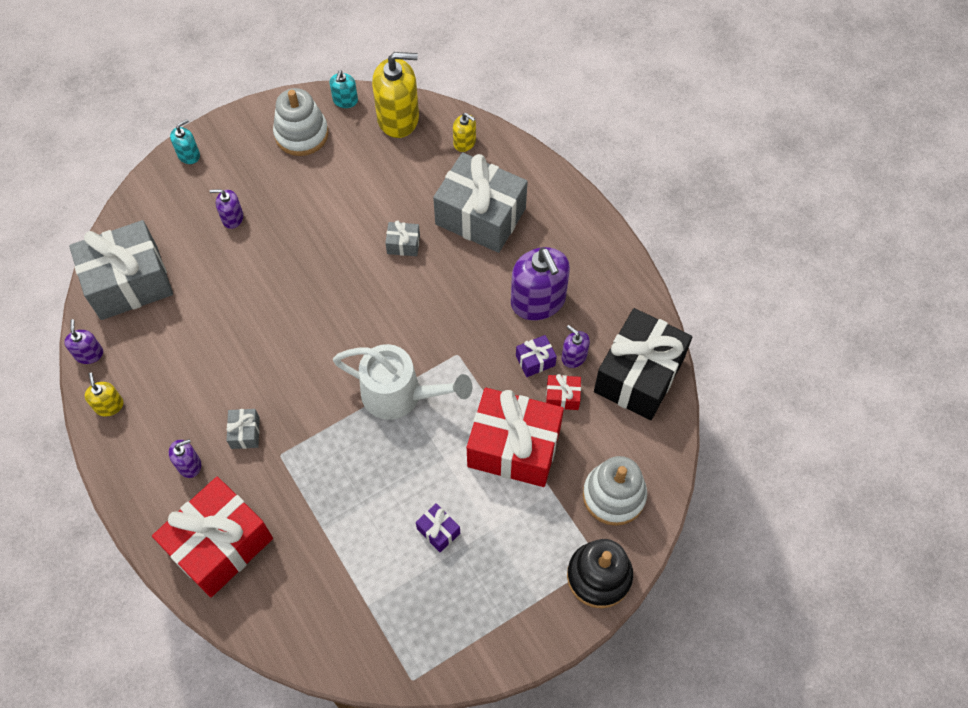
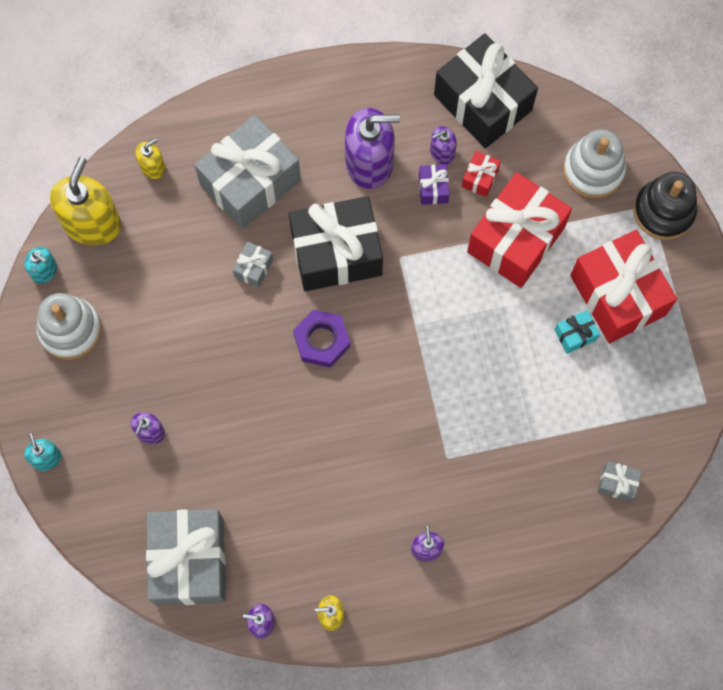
camera: 70 degrees left, 10 degrees up
(220, 545) = (521, 540): red gift -> red gift (617, 295)
(245, 433) = (411, 485): grey gift -> grey gift (617, 483)
(356, 317) = (322, 340): none -> purple nut
(400, 395) = (424, 325): white watering can -> none
(438, 531) = (575, 335): purple gift -> turquoise gift
(441, 302) = (336, 253): none -> black gift

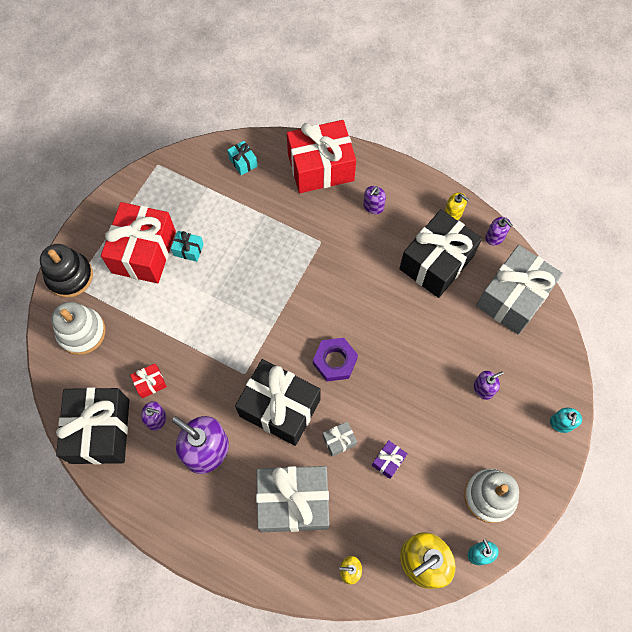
camera: 140 degrees left, 5 degrees down
(303, 536) = (436, 262): none -> black gift
(433, 188) = (184, 400): purple gift -> purple gift (388, 461)
(516, 239) = (167, 328): red gift -> red gift (320, 167)
(617, 483) = (243, 162): grey gift -> turquoise gift

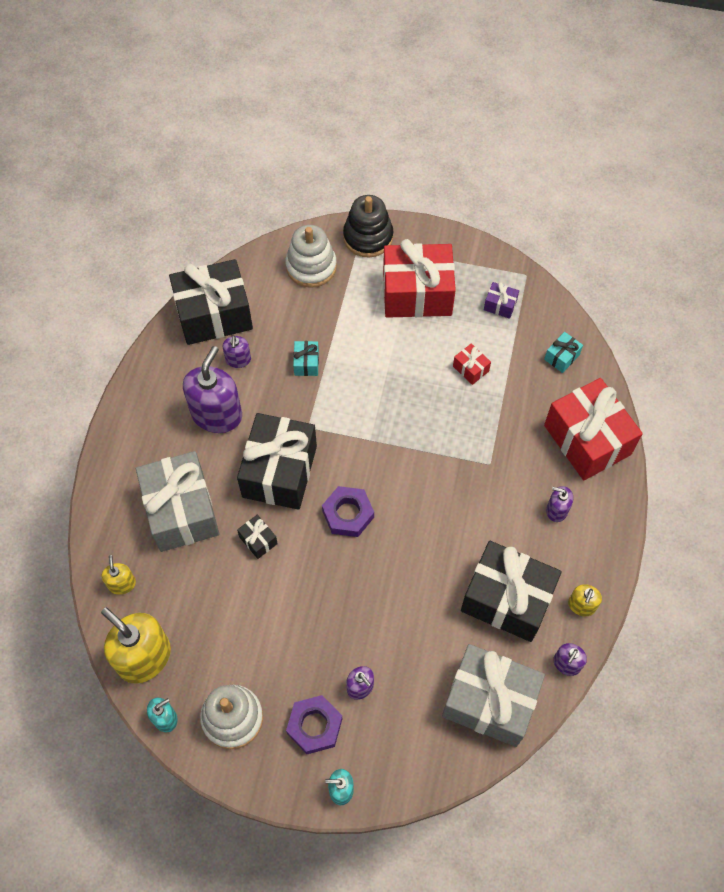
camera: 75 degrees right, 5 degrees down
(150, 383) = (274, 343): red gift -> red gift (470, 369)
(188, 250) = (434, 334): turquoise gift -> turquoise gift (306, 363)
(339, 440) = (258, 540): grey gift -> black gift
(388, 461) = (247, 597): purple gift -> purple gift (500, 305)
(508, 431) = (314, 726): none -> purple nut

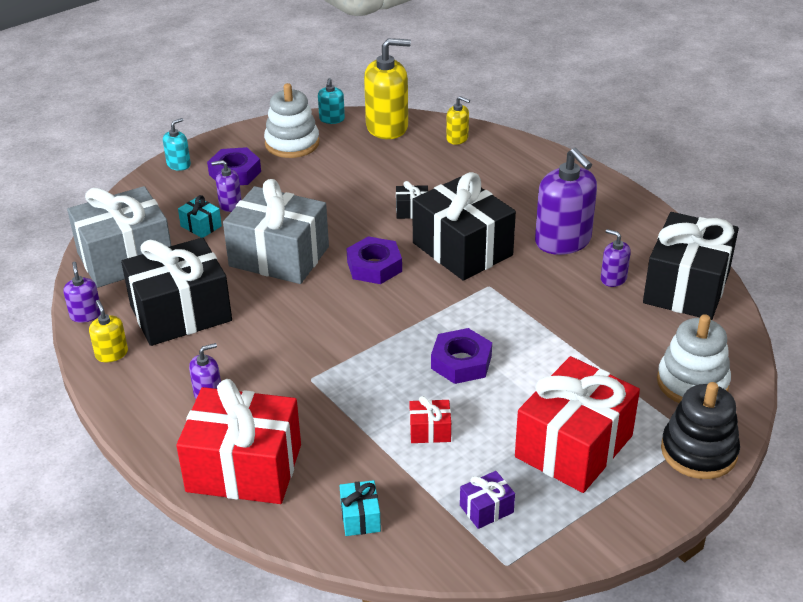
camera: 130 degrees right, 25 degrees down
(181, 511) = (486, 186): grey gift -> grey gift (279, 256)
(306, 363) = (563, 318): turquoise gift -> turquoise gift (201, 226)
(399, 392) = (461, 362): none -> purple nut

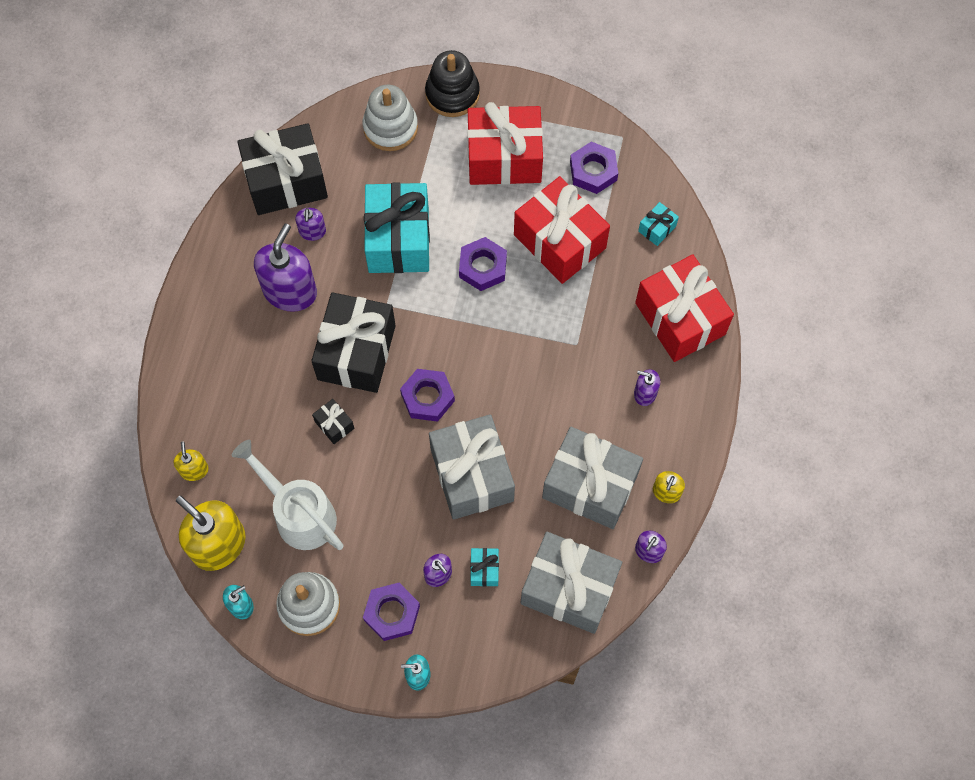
camera: 130 degrees left, 30 degrees up
(181, 313) = (590, 486): black gift -> grey gift
(363, 166) = (299, 513): none -> white watering can
(430, 431) = (559, 241): red gift -> red gift, size x2.40
(486, 509) = (593, 171): purple gift -> purple nut
(550, 324) = (398, 239): none -> turquoise gift

